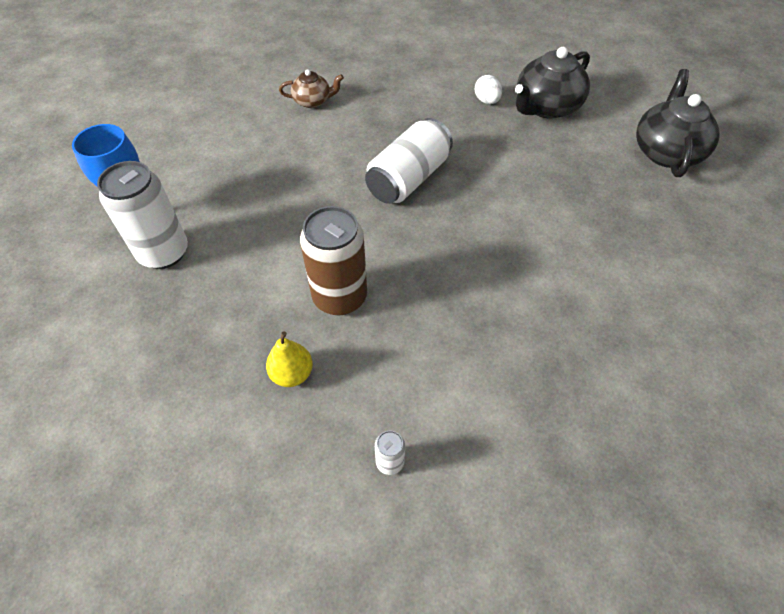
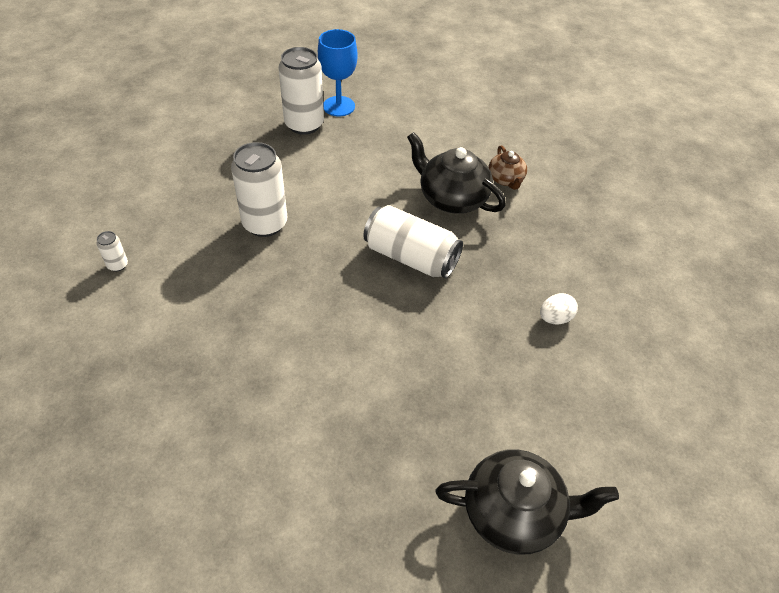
camera: 80 degrees right, 5 degrees down
(292, 373) = (194, 206): yellow pear -> none
(340, 297) = (265, 224): brown can -> white can
(546, 107) = (563, 378): black teapot -> black teapot (452, 198)

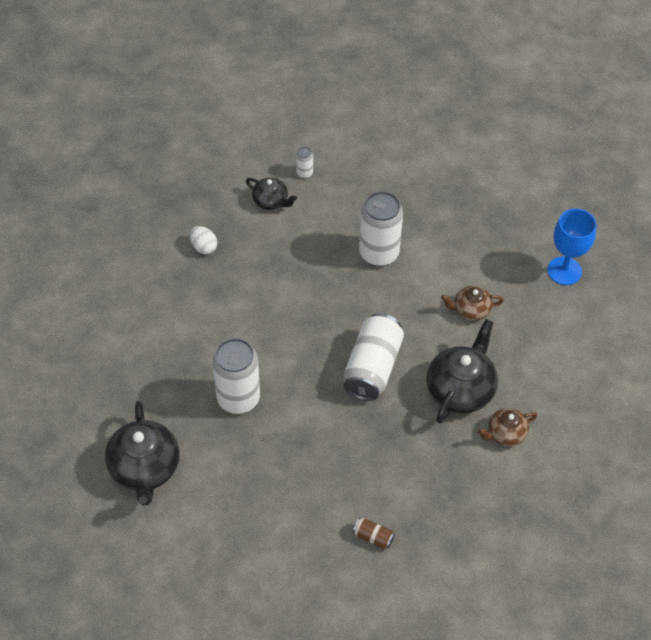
camera: 80 degrees right, 5 degrees up
(143, 304) = (271, 201): none -> black teapot
(304, 124) = (523, 249): white can -> white can (238, 398)
(362, 172) = (470, 310): none -> brown teapot
(555, 318) = (333, 487): white egg -> white egg (204, 247)
(615, 296) = (373, 537): none -> brown can

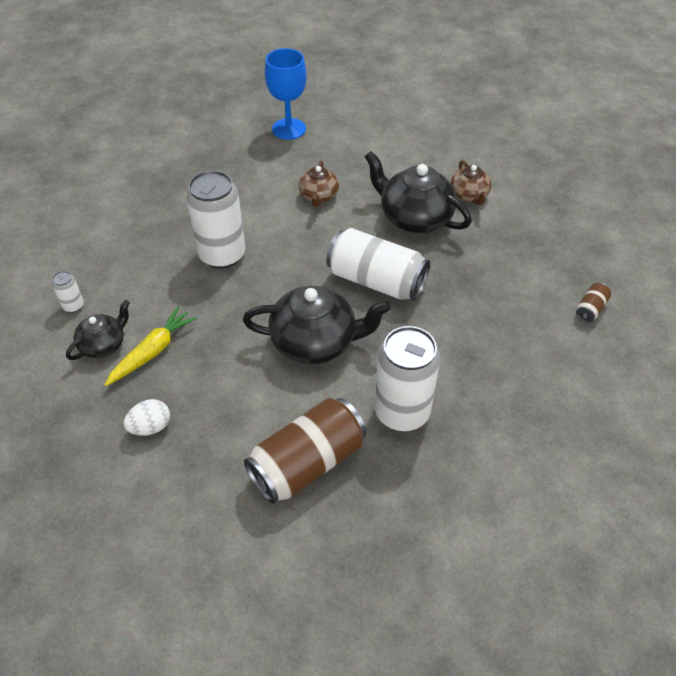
camera: 80 degrees left, 5 degrees down
(145, 468) = (501, 532): black teapot -> black teapot (315, 342)
(186, 344) = (307, 463): none -> brown can
(270, 232) = (153, 351): none -> yellow carrot

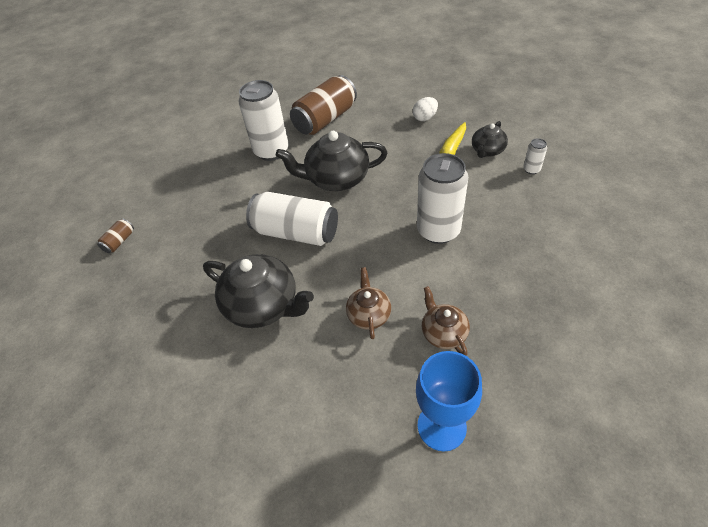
camera: 175 degrees right, 0 degrees up
(469, 195) = (201, 348): brown teapot -> brown teapot (443, 333)

